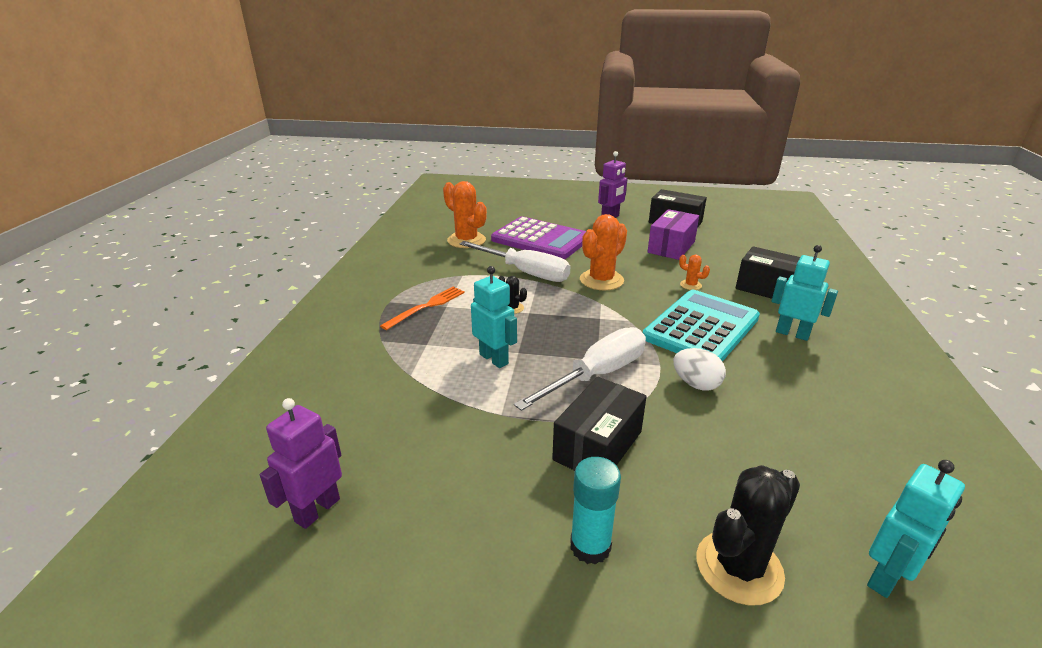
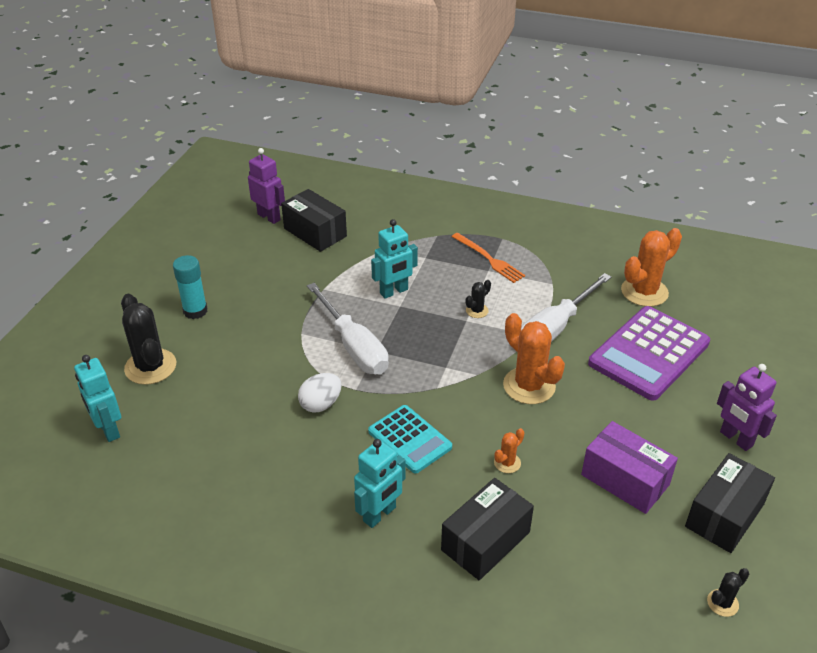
camera: 100 degrees right, 10 degrees up
(598, 445) = (272, 330): black box -> black box (315, 232)
(701, 328) = (410, 439): turquoise calculator -> turquoise calculator, size x0.61
(738, 224) = (722, 603): none -> black cactus

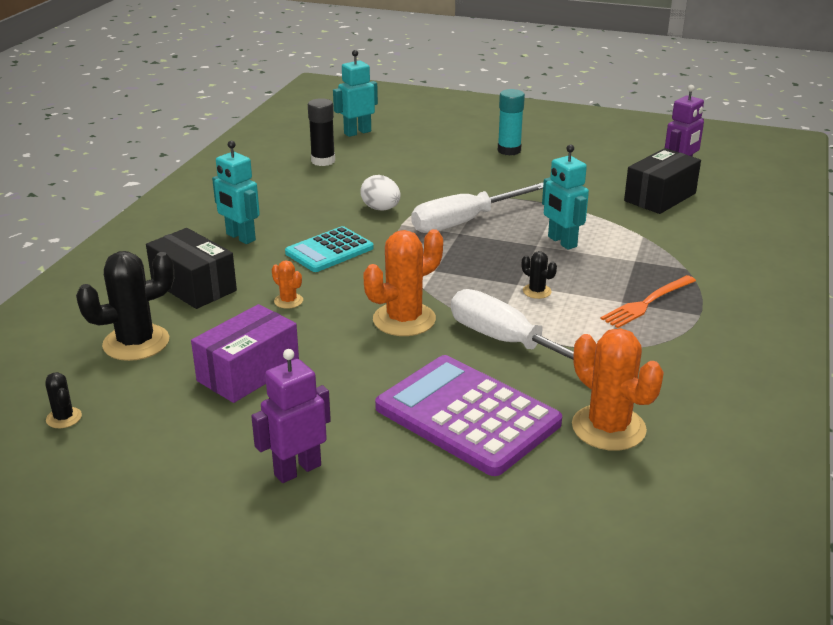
camera: 90 degrees right, 10 degrees down
(150, 367) = (431, 140): black cactus -> black cactus (136, 343)
(188, 457) = (323, 161): none -> black glue stick
(724, 515) = (177, 438): black box -> none

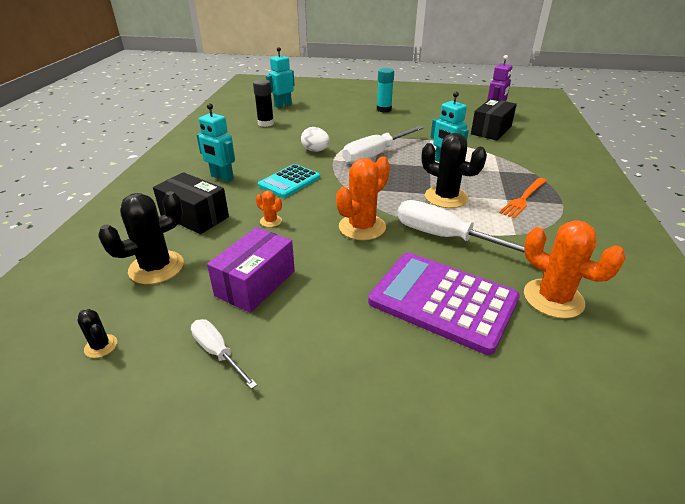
camera: 10 degrees left, 5 degrees up
(187, 438) = (218, 353): none -> white screwdriver
(297, 470) = (323, 372): purple robot -> none
(537, 291) = (446, 197): black cactus -> black cactus, size x2.10

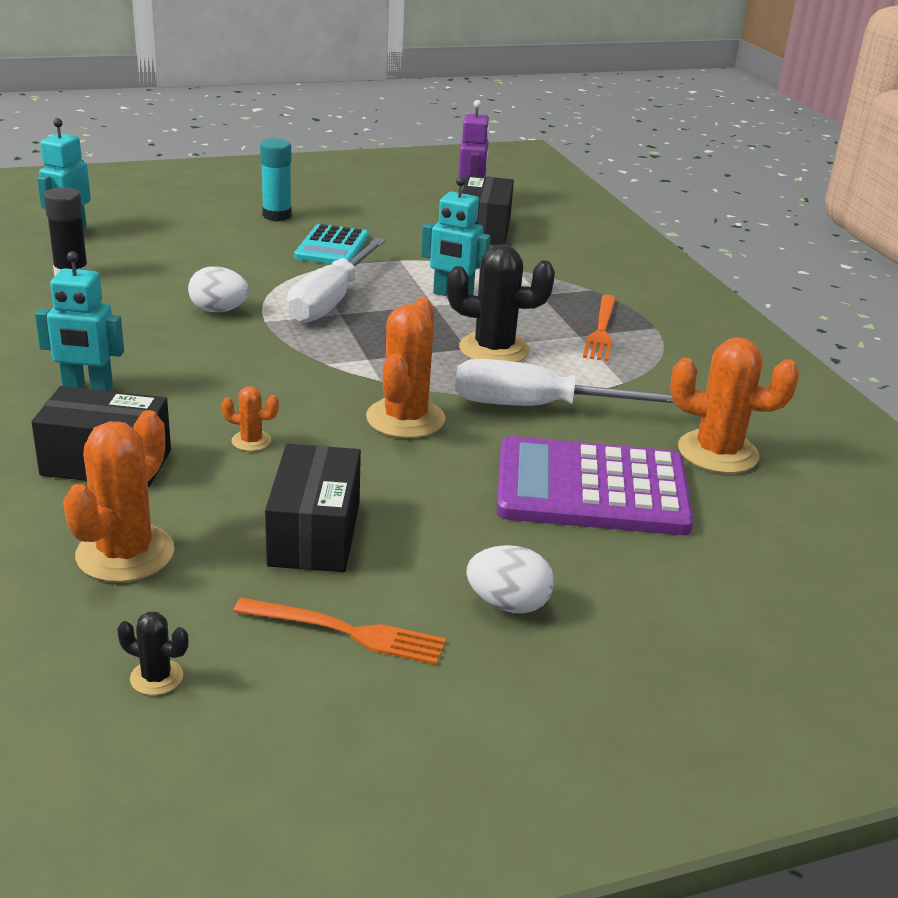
camera: 30 degrees left, 5 degrees down
(156, 267) = (125, 553): black cactus -> orange cactus
(218, 353) = (347, 632): white screwdriver -> orange fork
(255, 283) = (315, 533): purple box -> black box
(289, 181) = (222, 372): turquoise calculator -> turquoise calculator (332, 247)
(326, 367) = (508, 604): none -> white egg

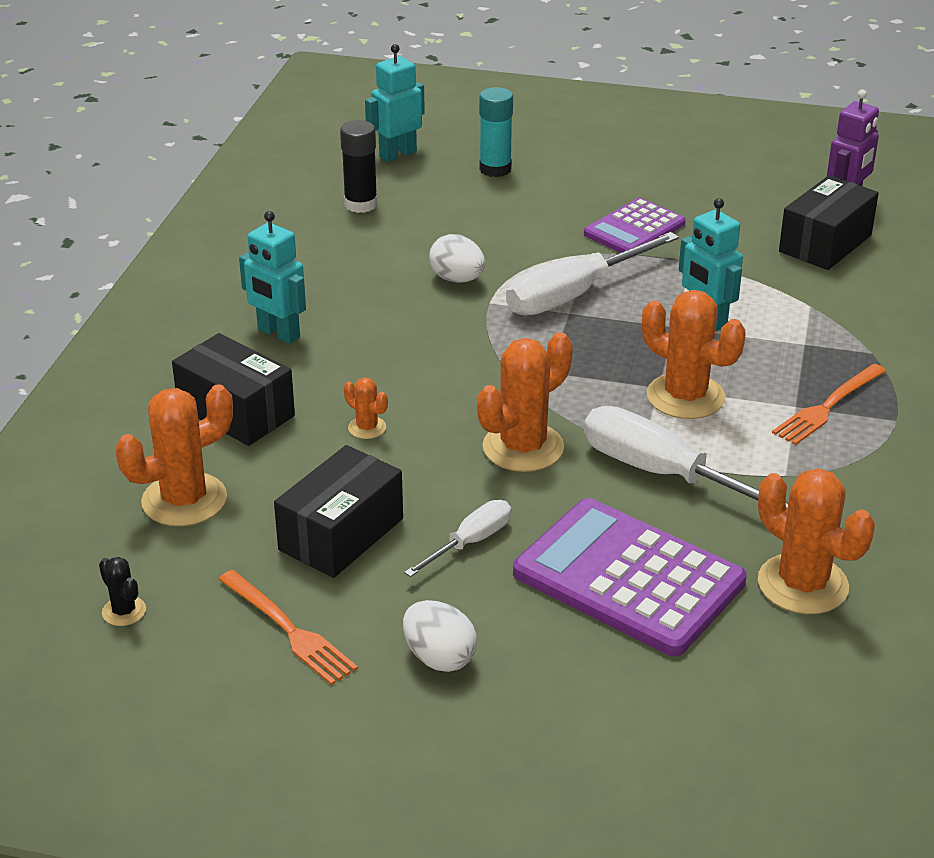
camera: 35 degrees right, 5 degrees up
(277, 215) = (612, 176): turquoise glue stick -> turquoise glue stick (495, 169)
(332, 247) = (634, 229): turquoise calculator -> purple calculator
(437, 503) = (470, 542): none -> white screwdriver
(494, 349) = (685, 397): black cactus -> orange cactus

